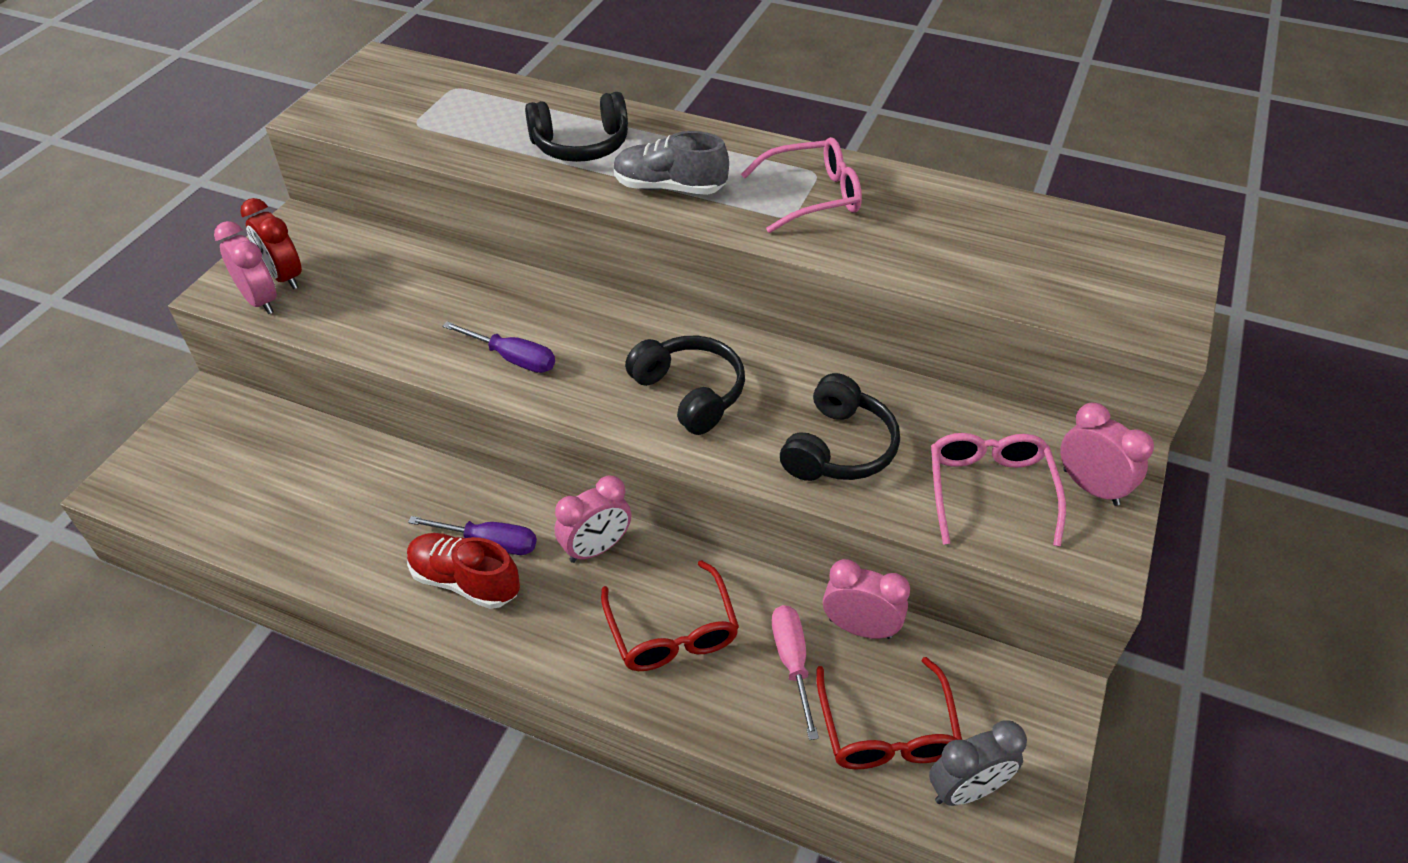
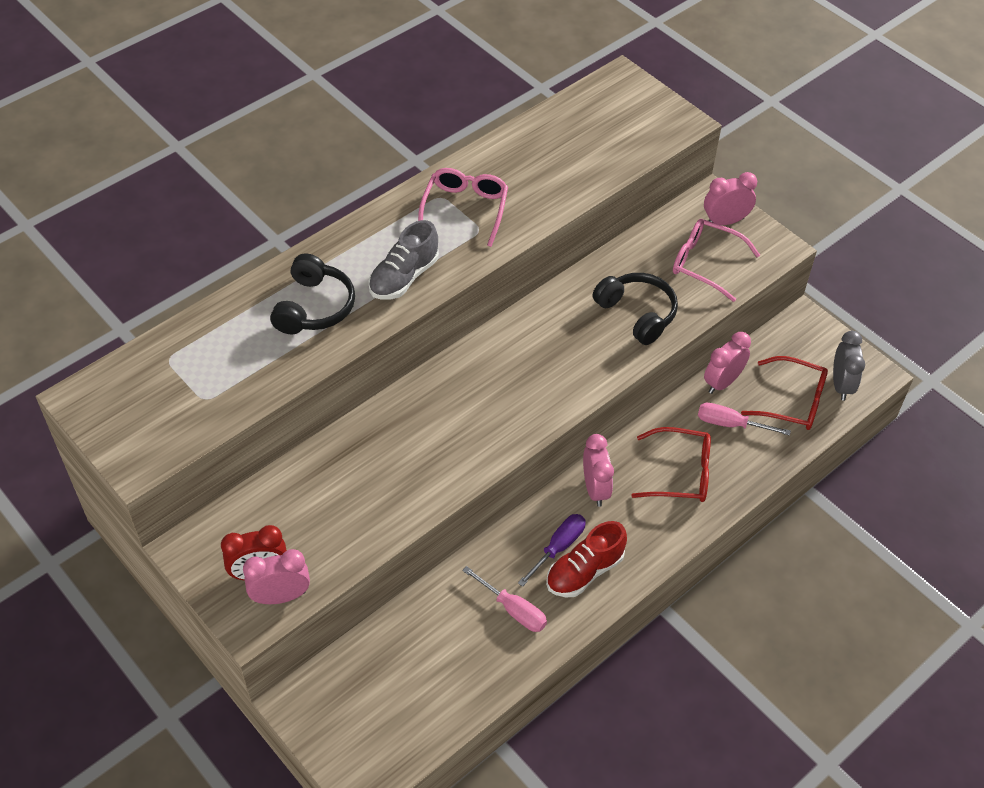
camera: 65 degrees left, 5 degrees up
(382, 531) = (513, 609): none -> pink screwdriver
(512, 358) = (455, 451): purple screwdriver -> none
(690, 393) = (548, 366): black headphones -> none

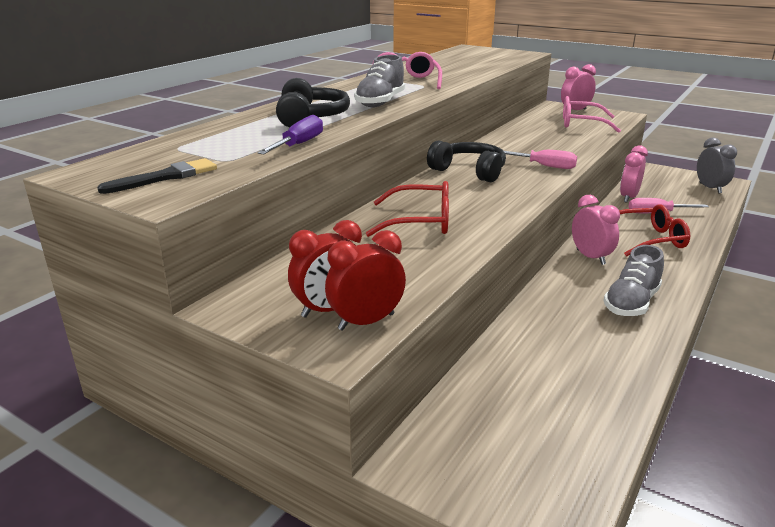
camera: 15 degrees left, 25 degrees down
(147, 423) = (166, 177): none -> black brush
(281, 596) = (366, 322): pink clock -> red clock
(513, 609) = (591, 338): pink screwdriver -> pink screwdriver (543, 166)
(558, 548) = (593, 293): purple screwdriver -> purple screwdriver (298, 145)
(584, 571) = (631, 303): red shoe -> grey shoe
(637, 314) = (557, 143): black headphones -> black headphones (469, 171)
(792, 401) = (687, 198): red glasses -> red glasses (420, 221)

